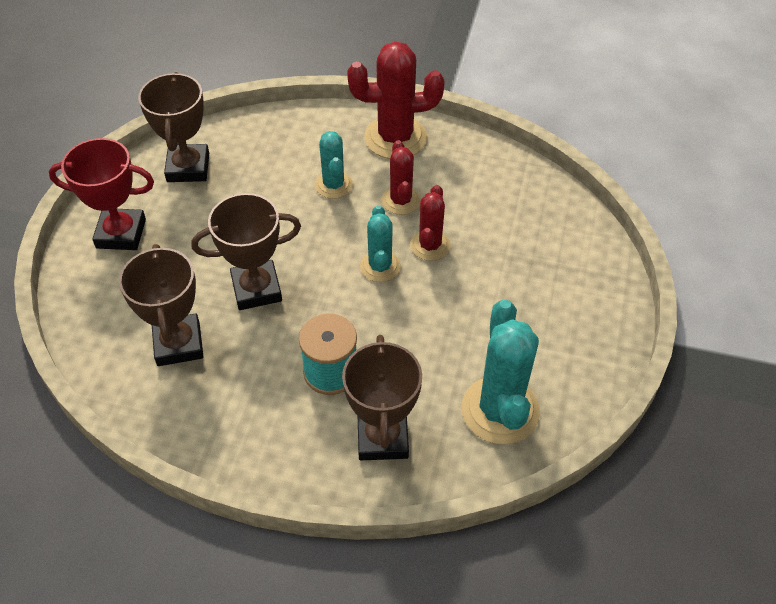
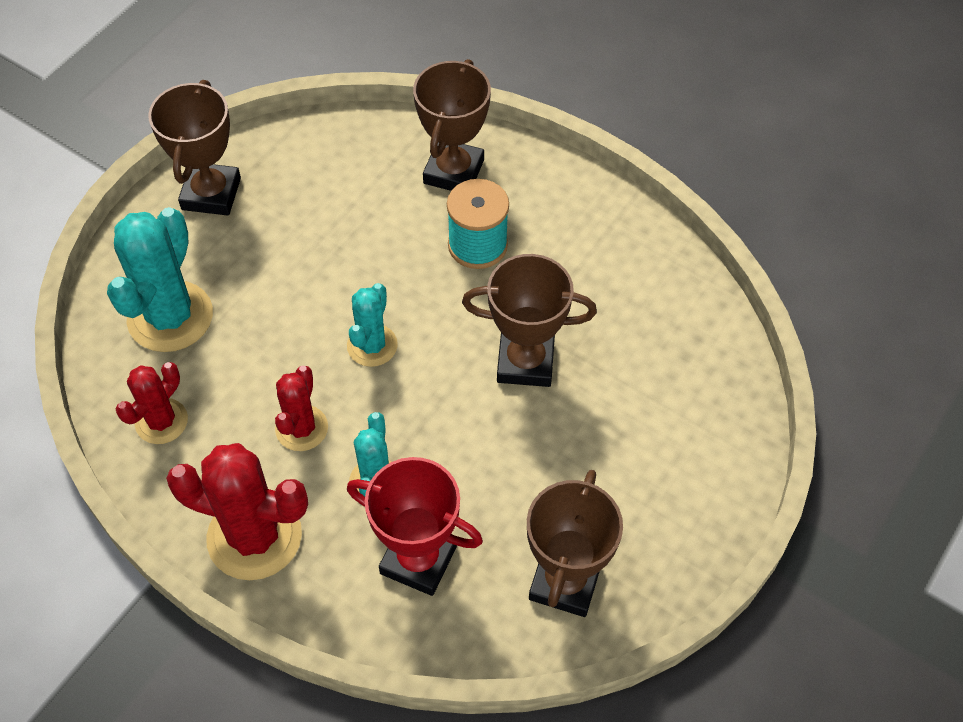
camera: 160 degrees left, 5 degrees up
(121, 233) = (676, 496): red trophy -> red trophy (418, 560)
(178, 344) = (630, 324): brown trophy -> brown trophy (211, 194)
(430, 245) = (301, 354): red cactus -> red cactus (161, 421)
(500, 410) = (332, 162): turquoise cactus -> turquoise cactus (170, 317)

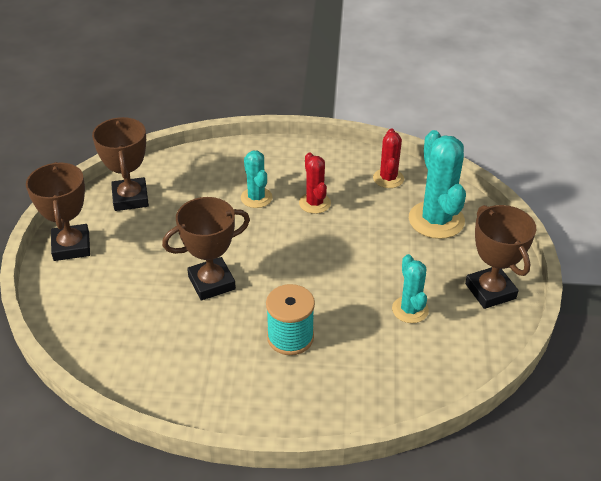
camera: 150 degrees right, 15 degrees down
(254, 536) = (298, 158): red cactus -> none
(372, 345) = (310, 253): turquoise cactus -> turquoise cactus (410, 310)
(418, 560) = (211, 179): red trophy -> none
(454, 172) = (346, 381): brown trophy -> brown trophy (71, 246)

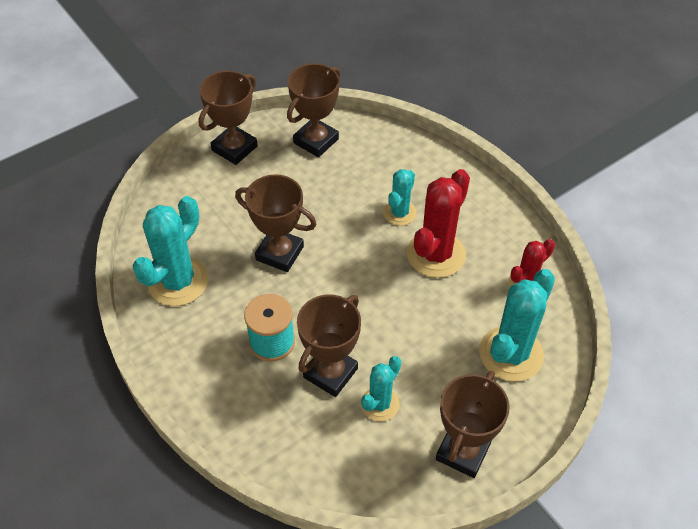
camera: 50 degrees right, 10 degrees up
(162, 362) = (178, 281): none -> turquoise cactus
(314, 203) = (436, 254): red cactus -> red cactus, size x1.71
(355, 320) = (330, 373): none -> brown trophy

